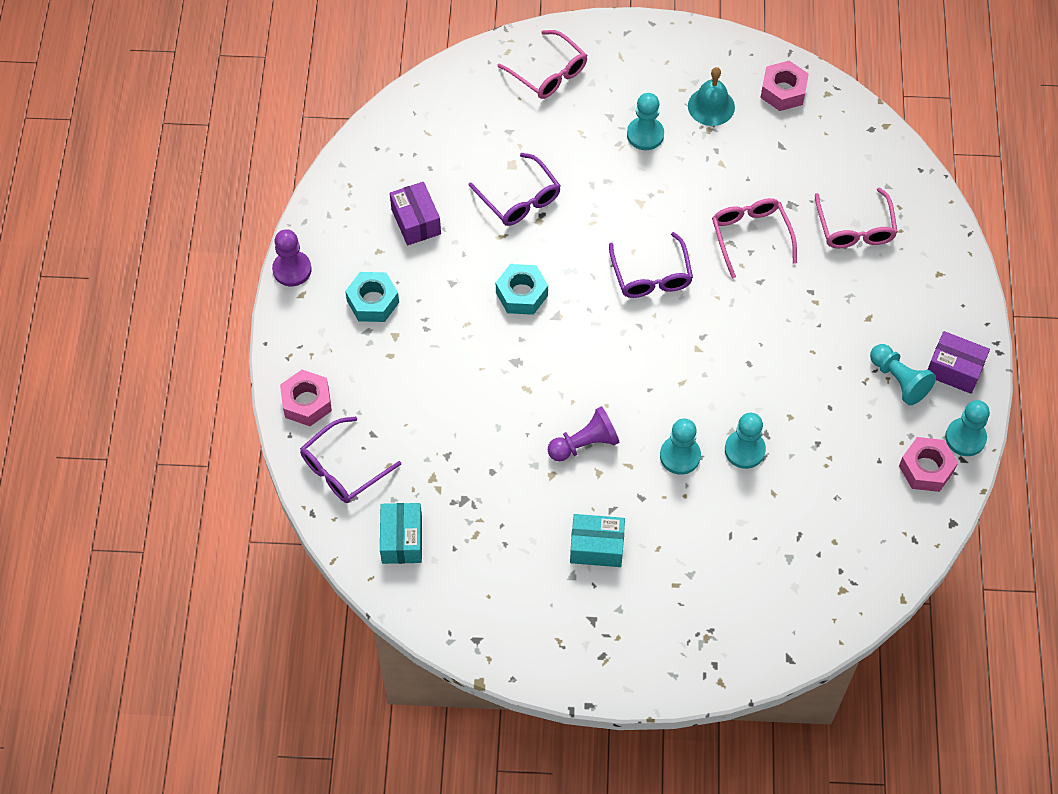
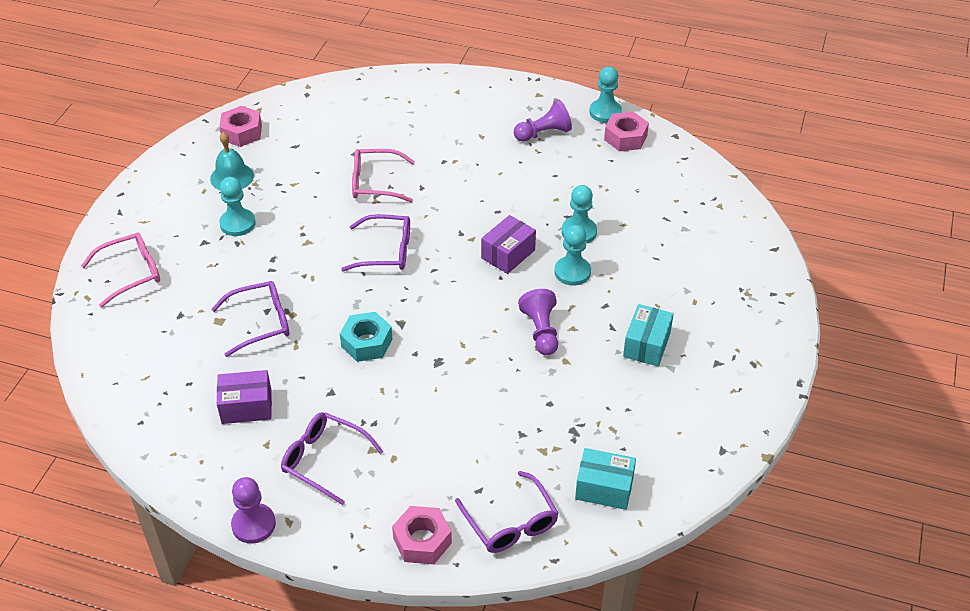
camera: 75 degrees left, 15 degrees down
(373, 302) = (324, 460): turquoise nut -> purple glasses
(855, 227) = (395, 124): pink glasses -> none
(899, 380) = (543, 133): turquoise pawn -> purple pawn
(954, 370) = (544, 104): purple box -> purple box (508, 254)

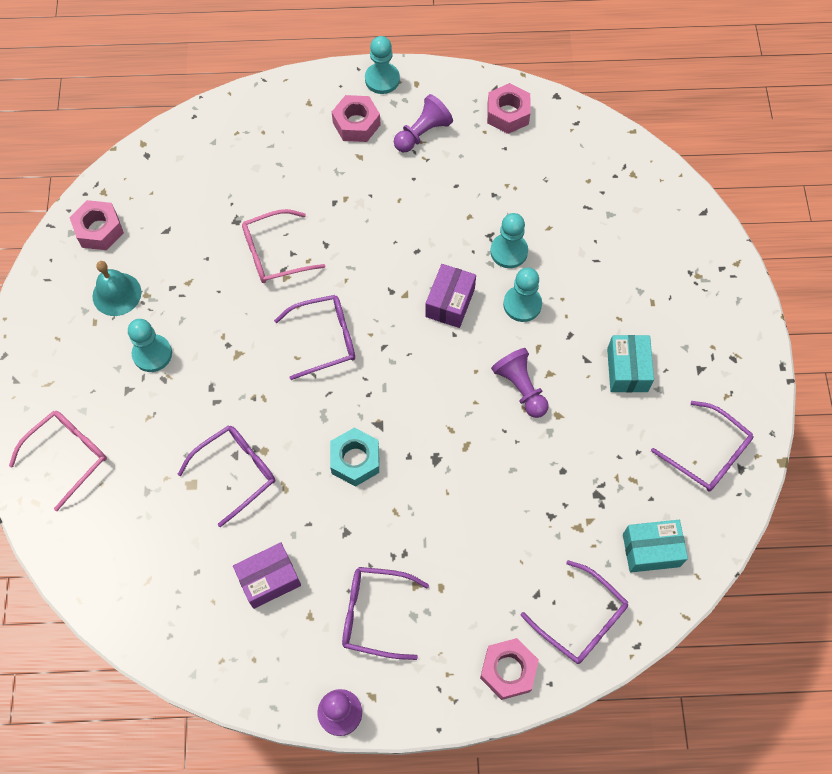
camera: 20 degrees left, 20 degrees up
(490, 114) = (356, 124): none -> pink nut
(605, 112) = (474, 86): turquoise pawn -> turquoise pawn (382, 79)
(694, 429) = (707, 453): none -> purple glasses

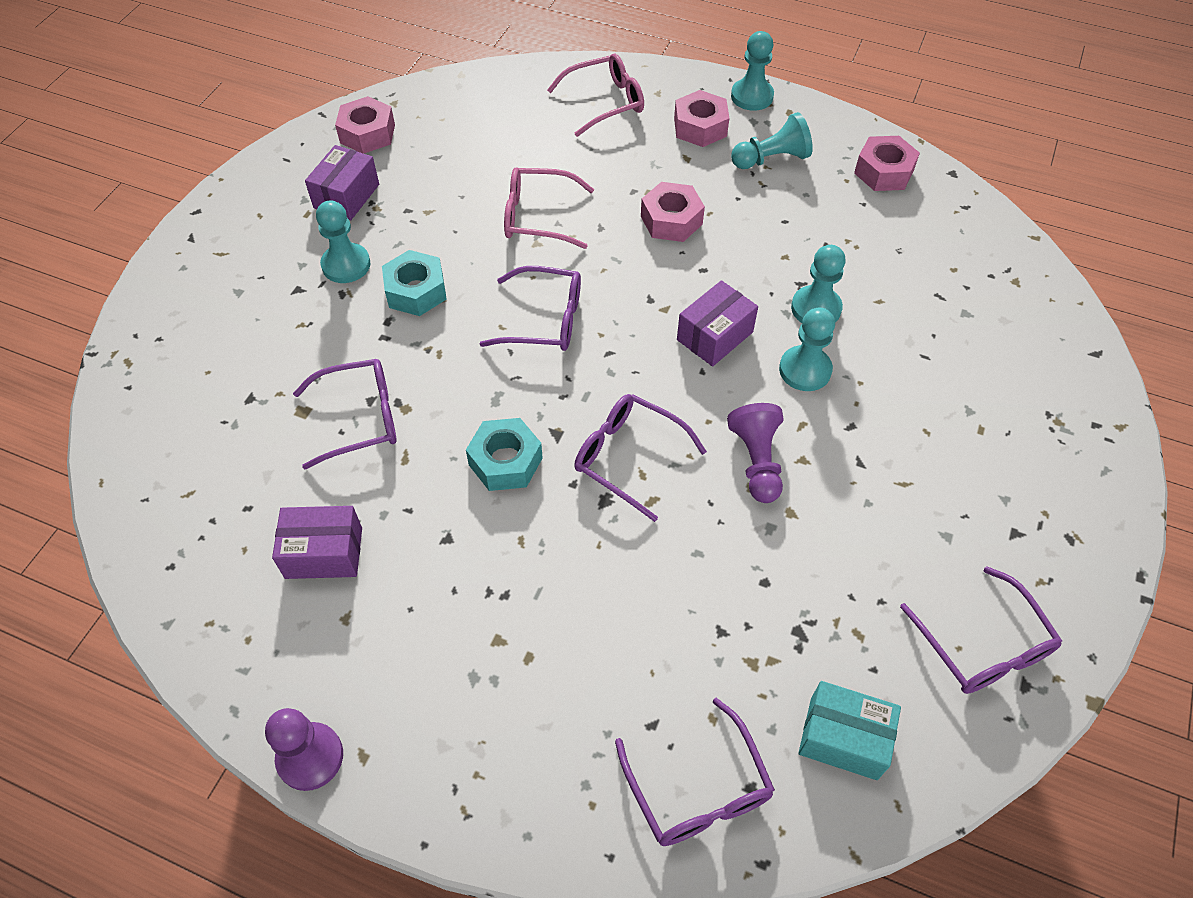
camera: 25 degrees right, 10 degrees down
(67, 456) = (191, 330): pink glasses -> pink glasses (604, 102)
(117, 294) = (346, 196): turquoise bell -> purple box
(218, 354) = (416, 291): none -> turquoise nut
(375, 614) = (427, 653): purple glasses -> purple glasses (629, 458)
(422, 133) = (771, 159): purple pawn -> turquoise pawn
(508, 670) = (560, 809): pink nut -> pink nut (671, 220)
(627, 370) = (910, 495): turquoise box -> none

